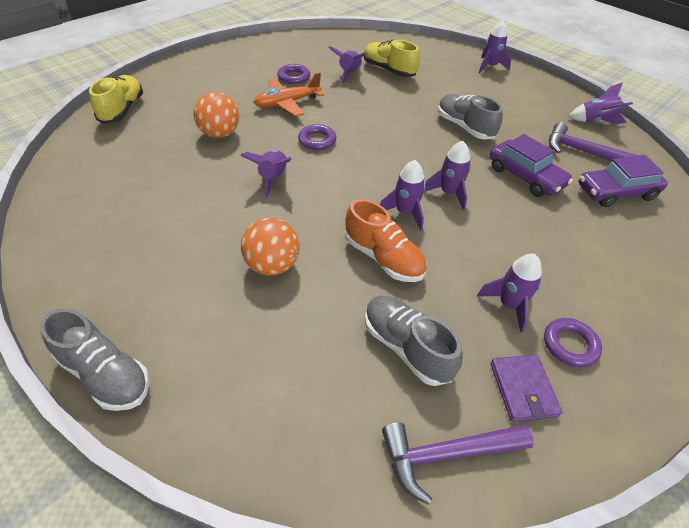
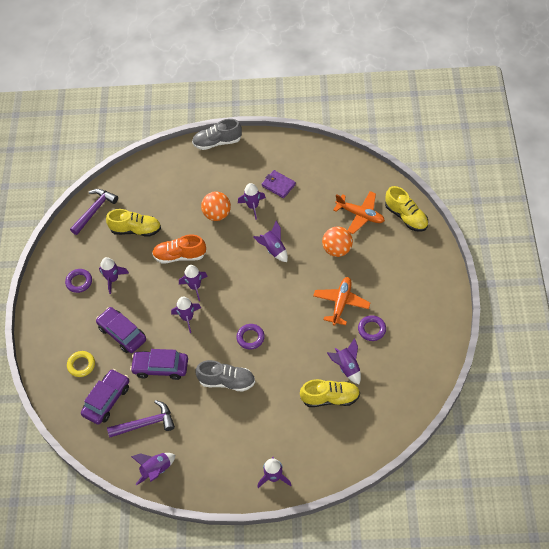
camera: 140 degrees right, 10 degrees up
(149, 140) = (360, 215): none -> orange plane
(220, 236) = (253, 206): none -> purple rocket
(317, 140) = (287, 291): purple ring -> purple ring (250, 338)
(406, 347) = (136, 230): grey shoe -> yellow shoe
(523, 389) = (85, 250): purple wallet -> purple wallet (278, 185)
(548, 235) = (122, 333): none -> purple car
(631, 242) = (81, 365): none -> yellow ring

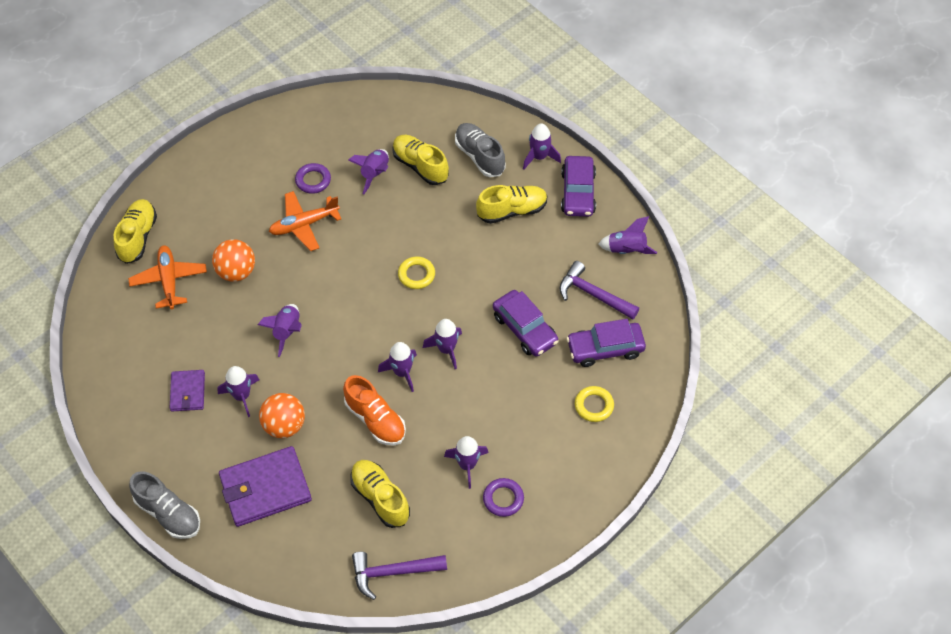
camera: 135 degrees left, 0 degrees up
(122, 333) = (522, 397): purple car -> purple car (578, 192)
(190, 186) = (265, 488): none -> purple wallet
(227, 381) = (483, 260): grey shoe -> grey shoe (479, 156)
(247, 425) = (512, 211): none -> yellow shoe
(250, 338) = (416, 275): purple ring -> yellow ring

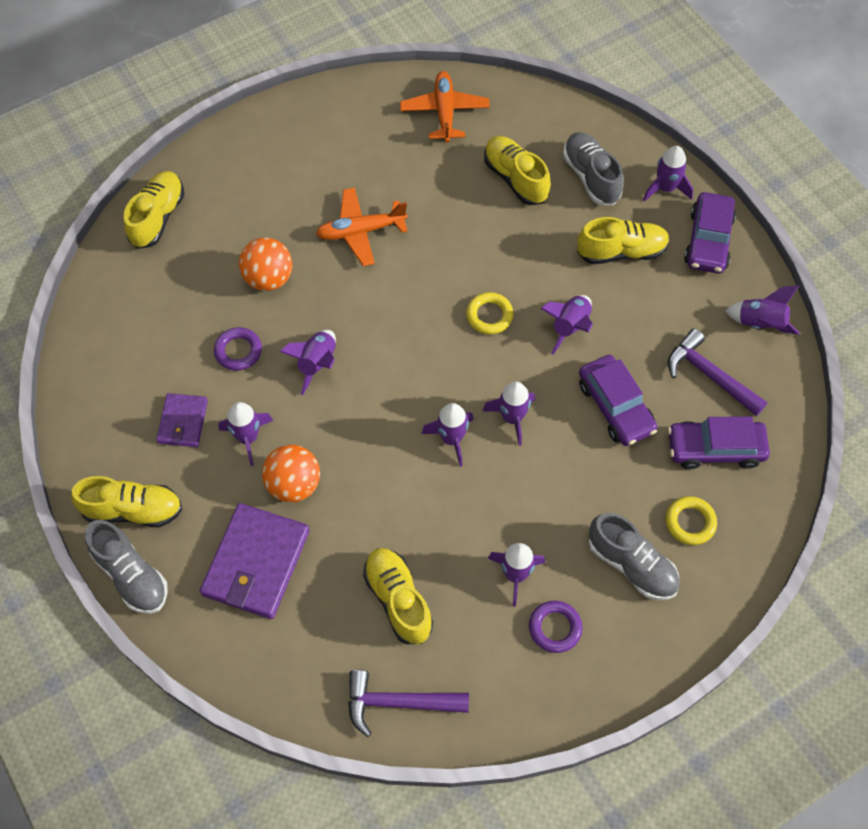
camera: 10 degrees right, 5 degrees up
(160, 465) = (133, 510): none -> yellow shoe
(169, 280) = (185, 277): orange plane -> orange plane (444, 112)
(265, 488) = (256, 563): purple wallet -> purple wallet turned 60 degrees counterclockwise
(313, 180) = (381, 178): purple ring -> purple ring (238, 351)
(375, 174) = (458, 180): purple rocket -> purple rocket (570, 327)
(375, 420) = (408, 495): orange shoe -> none
(554, 444) = (631, 565): none -> grey shoe

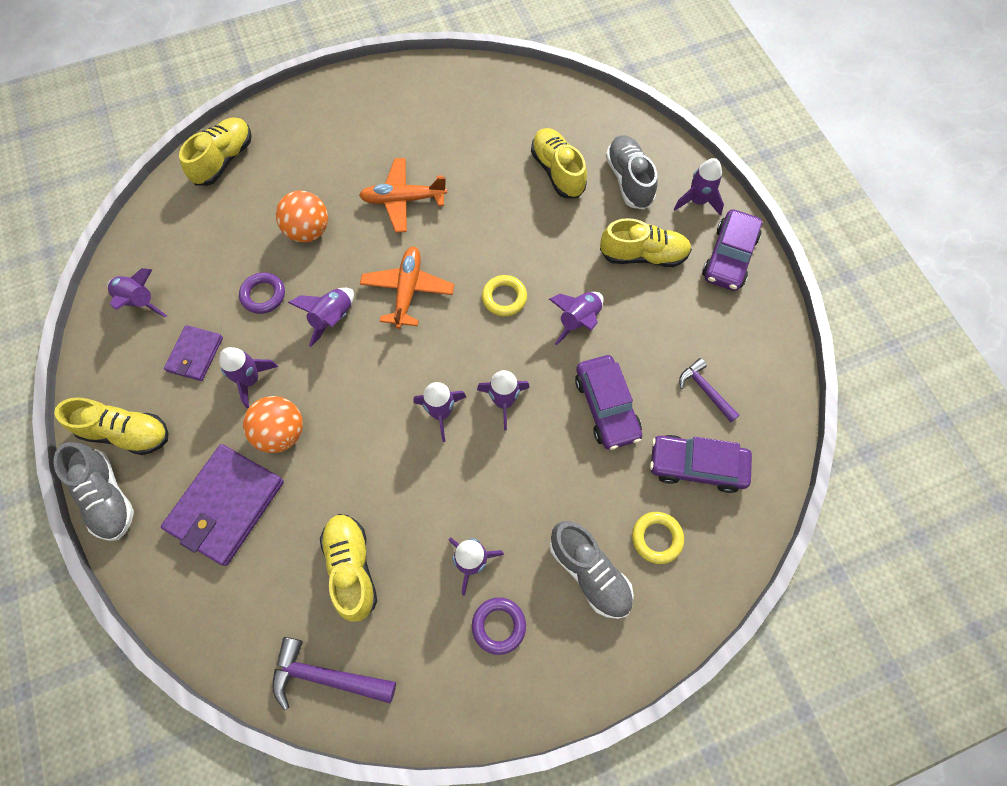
camera: 10 degrees right, 5 degrees up
(444, 112) = (505, 101): orange plane -> orange plane (408, 291)
(710, 375) = (705, 390): purple hammer -> purple hammer, size x0.66
(760, 323) = (765, 346): purple rocket -> purple rocket (139, 301)

